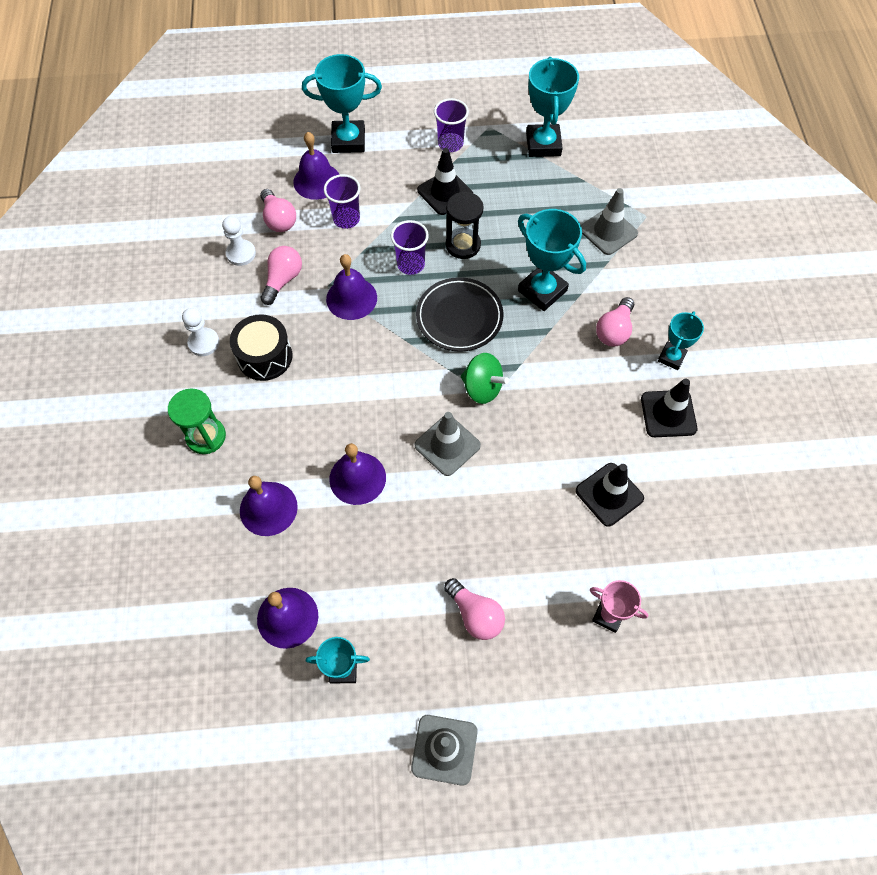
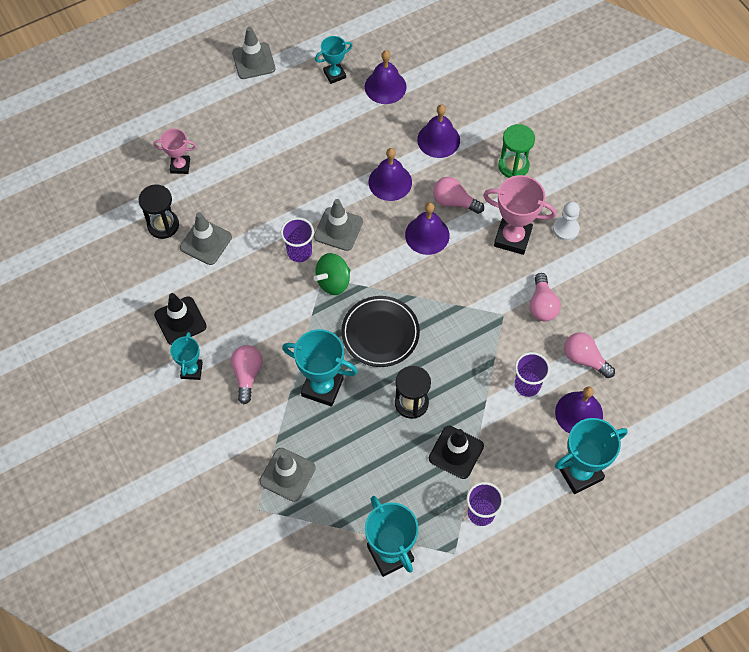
camera: 155 degrees right, 0 degrees up
(241, 253) = (593, 313): white pawn -> none
(265, 356) = (512, 238): black drum -> pink trophy
(351, 298) = (476, 313): purple bell -> purple bell (427, 235)
(411, 264) = (446, 364): purple cup -> purple cup (299, 252)
(475, 615) = (267, 133): pink light bulb -> pink light bulb (454, 202)
(482, 388) = (333, 282): green spinning top -> green spinning top turned 45 degrees counterclockwise
(609, 494) = (206, 242): black traffic cone -> grey traffic cone
(655, 539) = (163, 225): none -> black hourglass

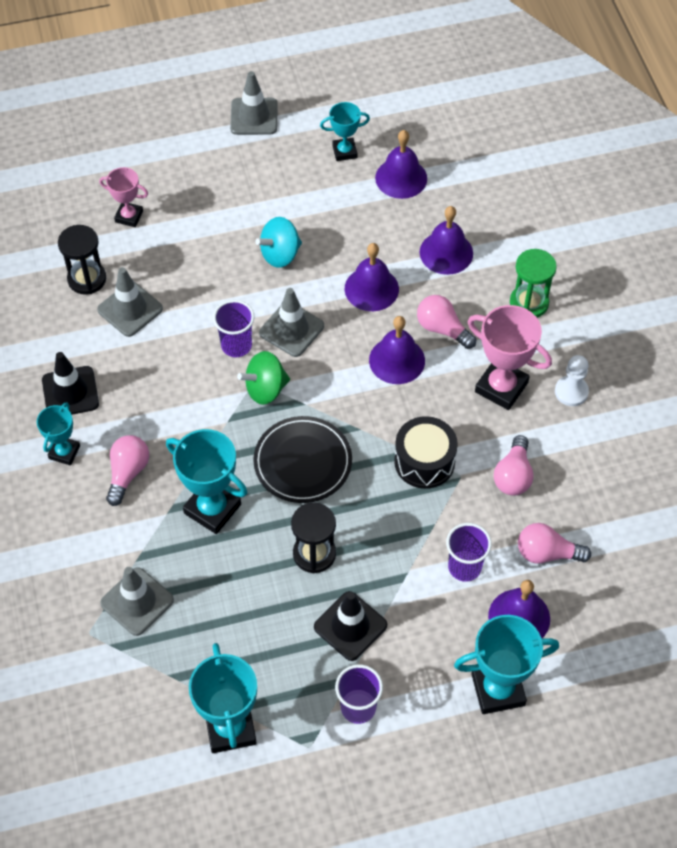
camera: 15 degrees right, 5 degrees down
(310, 170) = (280, 254): none -> turquoise spinning top
(472, 310) = (424, 461): none -> black drum
(584, 359) = (547, 553): pink light bulb -> pink light bulb turned 45 degrees counterclockwise

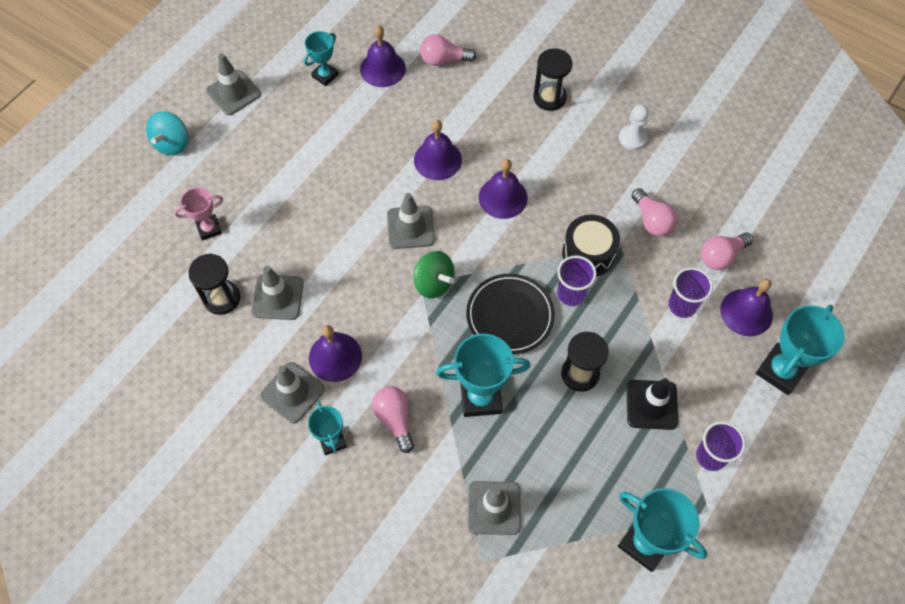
camera: 40 degrees left, 5 degrees up
(70, 392) = (292, 392): black traffic cone -> grey traffic cone
(236, 345) = (382, 267): purple cup -> purple cup (571, 294)
(265, 389) = (434, 283): green spinning top -> green spinning top turned 75 degrees counterclockwise
(280, 254) = (350, 179): turquoise spinning top -> turquoise spinning top (172, 144)
(442, 329) = (511, 154): pink light bulb -> pink light bulb (443, 60)
(446, 252) = (463, 100): purple bell -> purple bell (335, 357)
(501, 387) = (587, 167): pink trophy -> none
(529, 303) = (549, 97): green hourglass -> black hourglass

